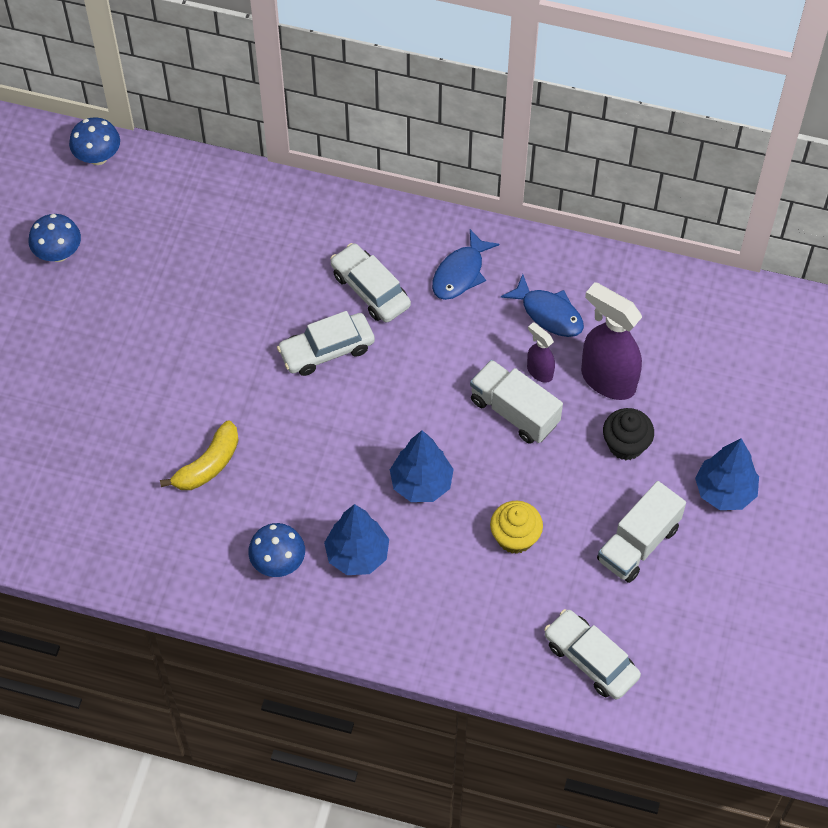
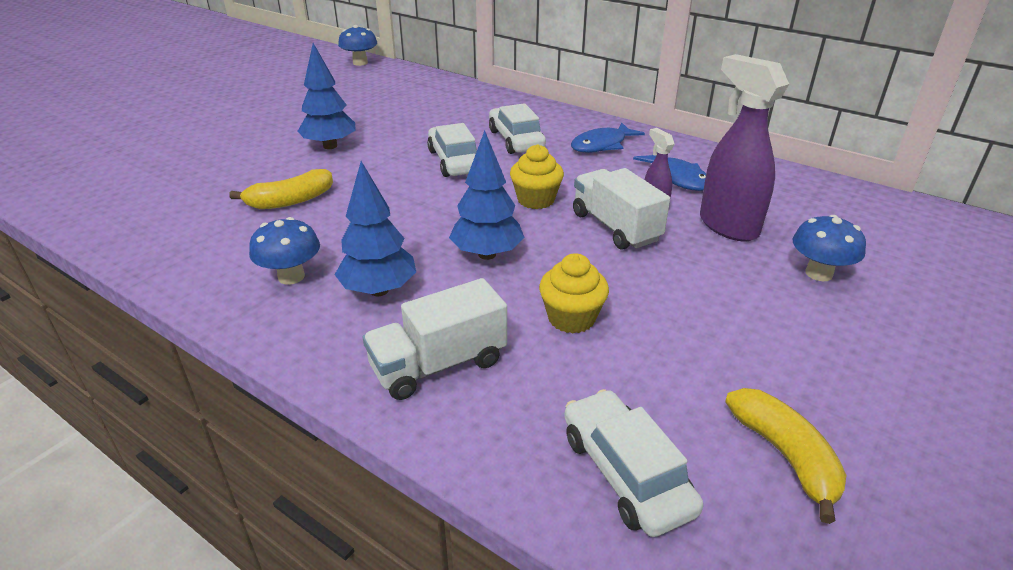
camera: 20 degrees right, 25 degrees down
(58, 253) = (291, 90): blue mushroom -> blue mushroom (819, 273)
(326, 350) = (454, 161): white car -> white car turned 75 degrees clockwise
(431, 392) = (536, 200): none -> yellow cupcake
(625, 444) = (737, 274): black cupcake -> none
(638, 544) = (734, 361): white truck -> white truck (438, 365)
(680, 615) = (785, 456): none -> yellow banana
(724, 491) = (866, 339): blue tree -> blue tree (330, 146)

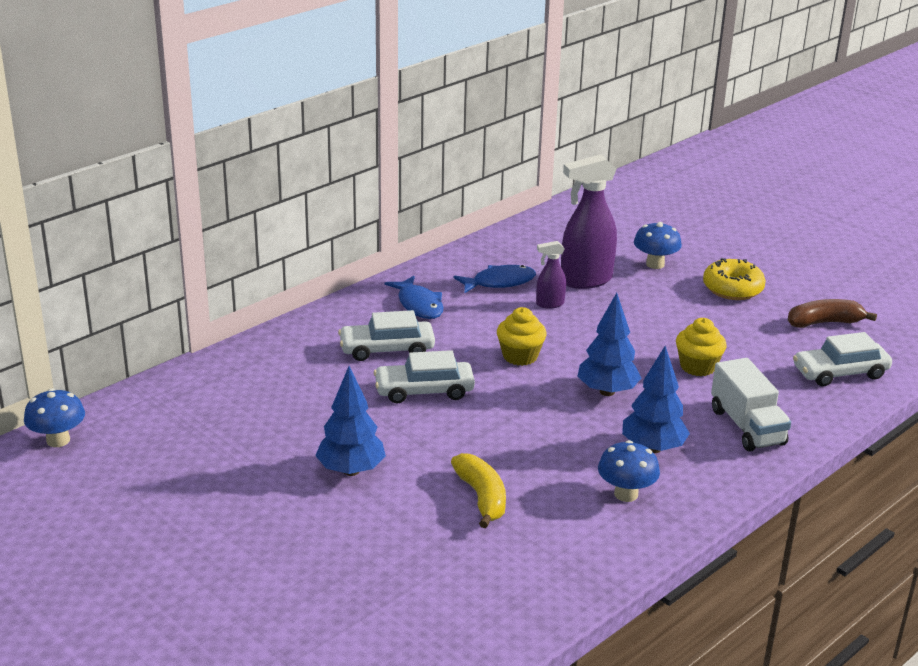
camera: 80 degrees left, 5 degrees down
(615, 227) = (576, 327): white truck -> none
(785, 456) = (824, 322): yellow banana -> brown banana
(812, 346) = (732, 289): none -> yellow donut

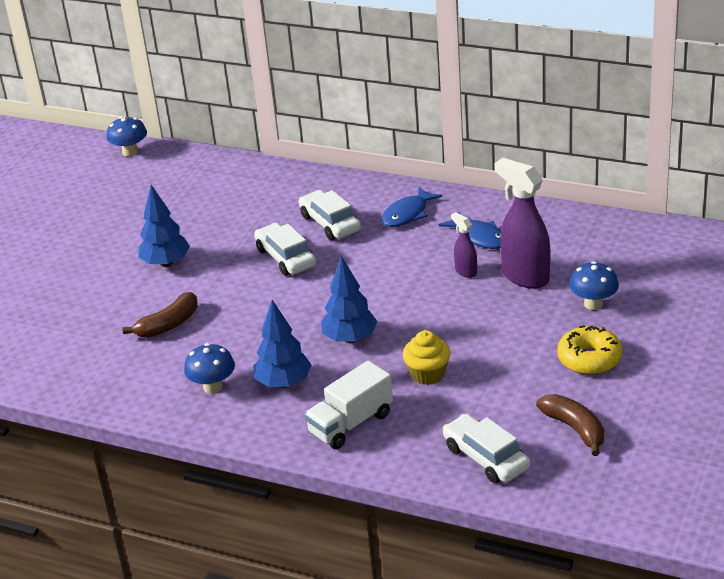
camera: 70 degrees right, 5 degrees up
(482, 497) = (168, 325): yellow banana -> brown banana
(520, 356) = (369, 283): yellow cupcake -> none

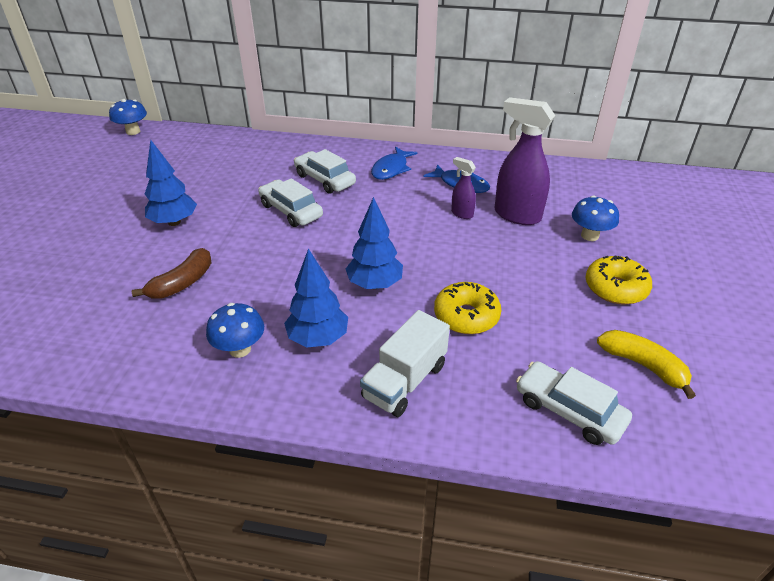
camera: 15 degrees left, 5 degrees up
(427, 374) = (466, 316): yellow cupcake -> yellow donut
(575, 429) = (643, 365): brown banana -> yellow banana

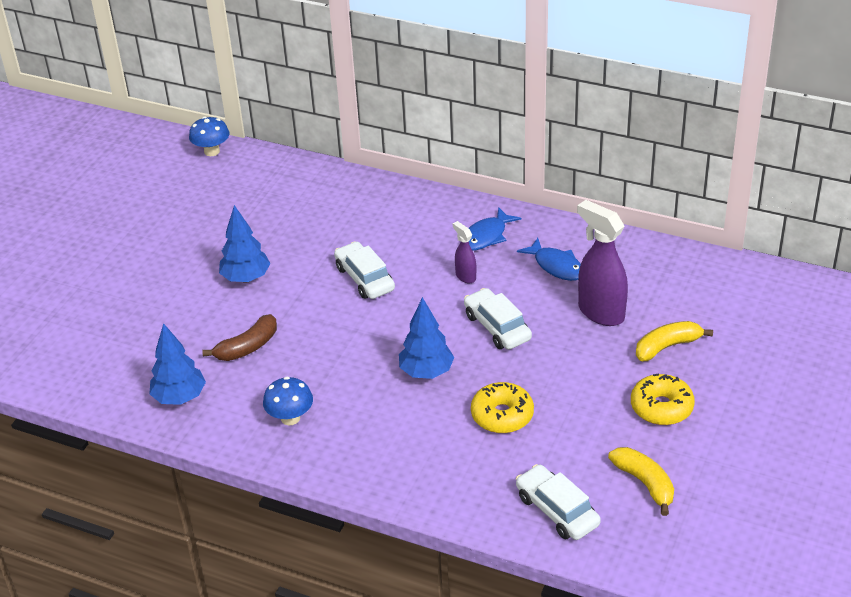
camera: 15 degrees right, 0 degrees up
(318, 338) = (360, 417): blue tree -> blue tree (179, 397)
(325, 179) = (409, 242): white car -> white car (497, 327)
(405, 381) = (425, 466): white truck -> none
(461, 213) = (542, 303): purple spray bottle -> purple spray bottle (465, 276)
(589, 236) = (667, 346): blue mushroom -> yellow banana

